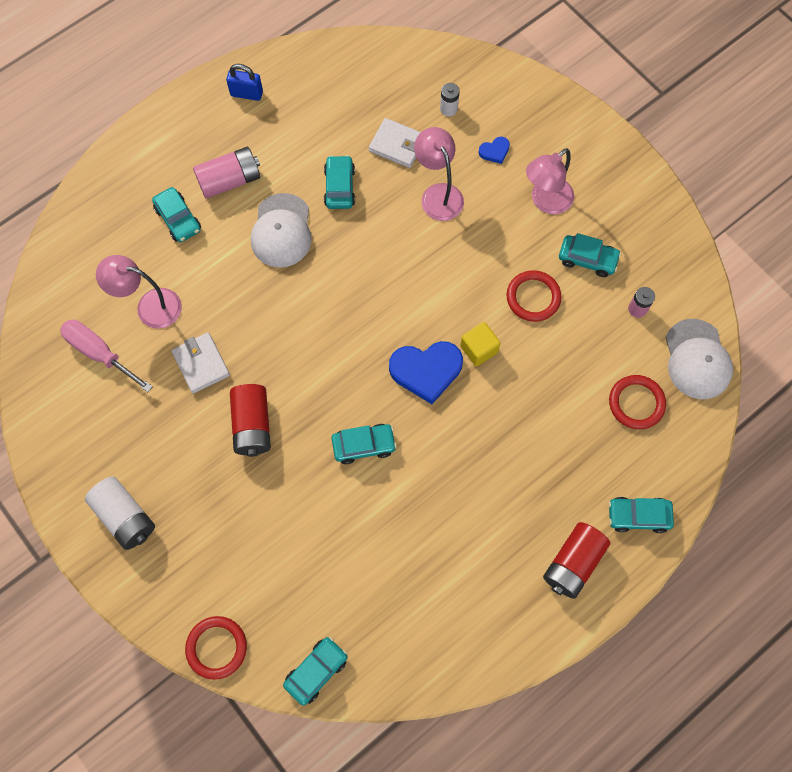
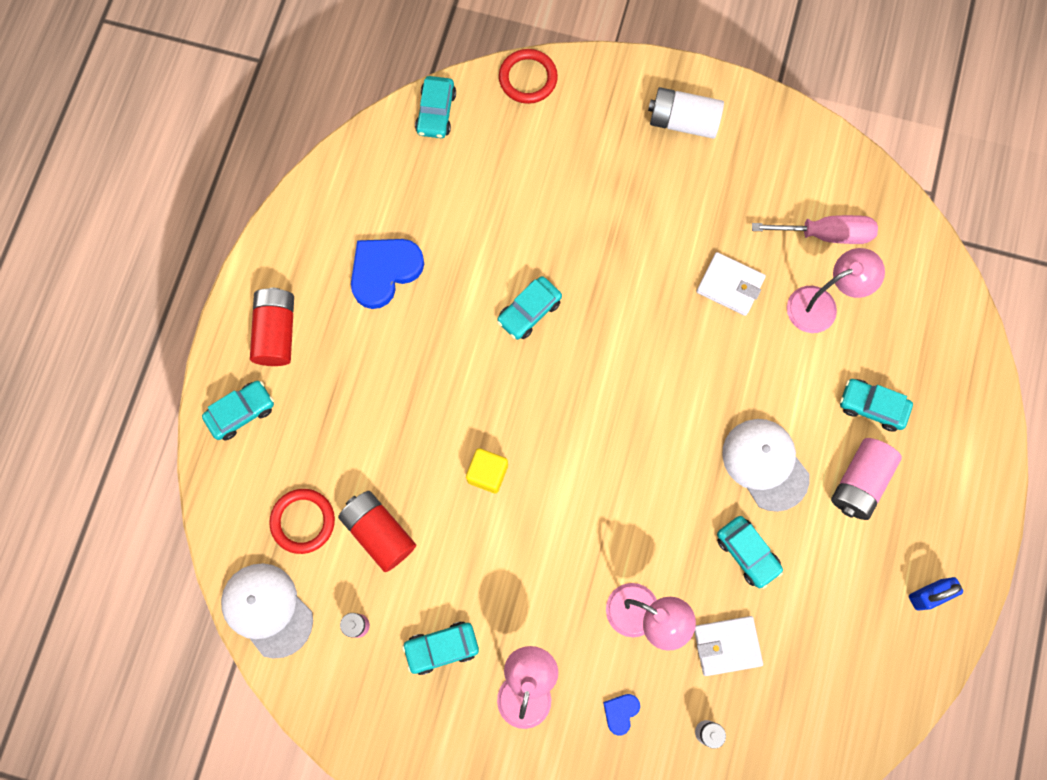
camera: 145 degrees right, 5 degrees up
(252, 425) = (640, 263): red battery -> red battery (379, 532)
(426, 371) = (522, 418): blue heart -> blue heart (384, 271)
(533, 297) = (470, 565): red ring -> none

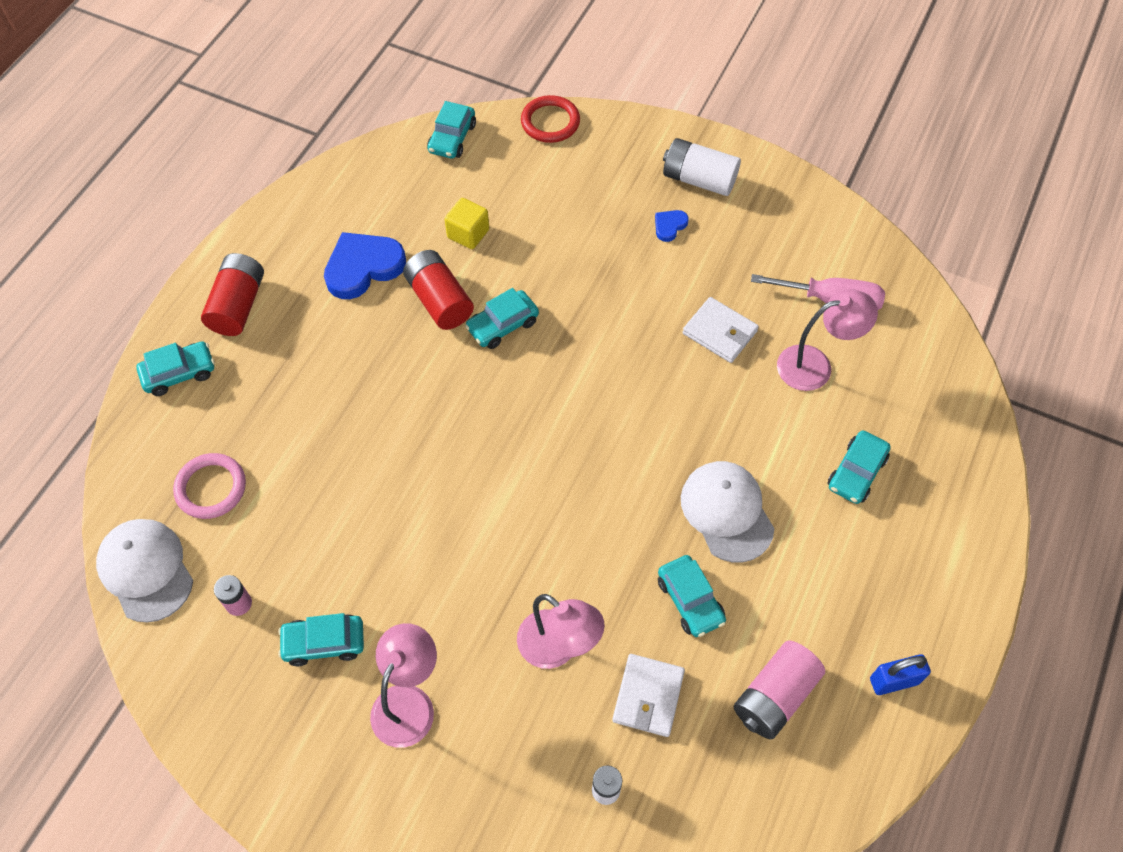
camera: 10 degrees right, 15 degrees down
(303, 521) = (211, 488): red ring -> pink ring
(379, 532) = (288, 512): red battery -> red battery (439, 300)
(487, 473) = (420, 472): yellow cube -> yellow cube (468, 233)
(620, 712) = (510, 749): blue heart -> blue heart (669, 226)
(726, 645) = (648, 696): white wallet -> white wallet turned 75 degrees counterclockwise
(859, 482) = (830, 547): pink battery -> pink battery (774, 696)
(872, 406) = (856, 472): turquoise car -> turquoise car turned 90 degrees counterclockwise

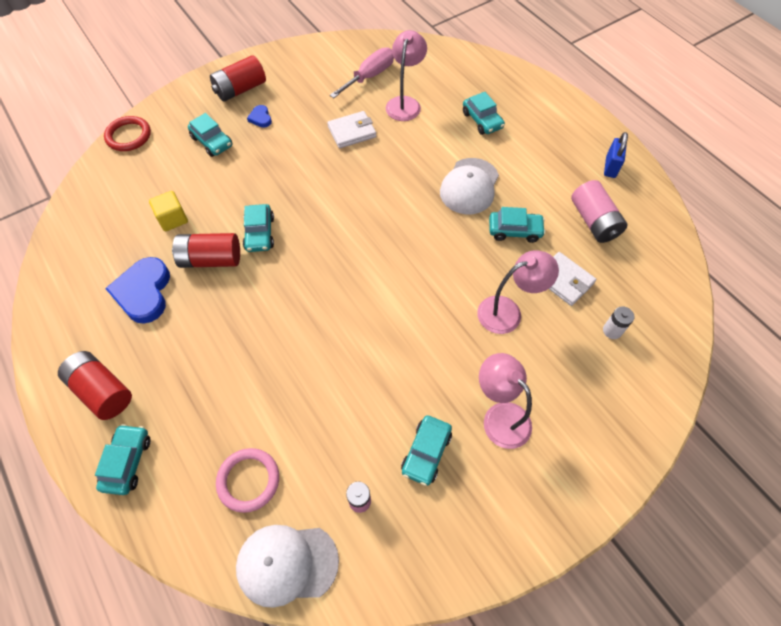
camera: 60 degrees left, 0 degrees up
(452, 138) = (87, 192): turquoise car -> turquoise car (212, 142)
(699, 179) = (240, 89): white battery -> red battery
(727, 512) = (469, 186): white cap -> white cap turned 75 degrees counterclockwise

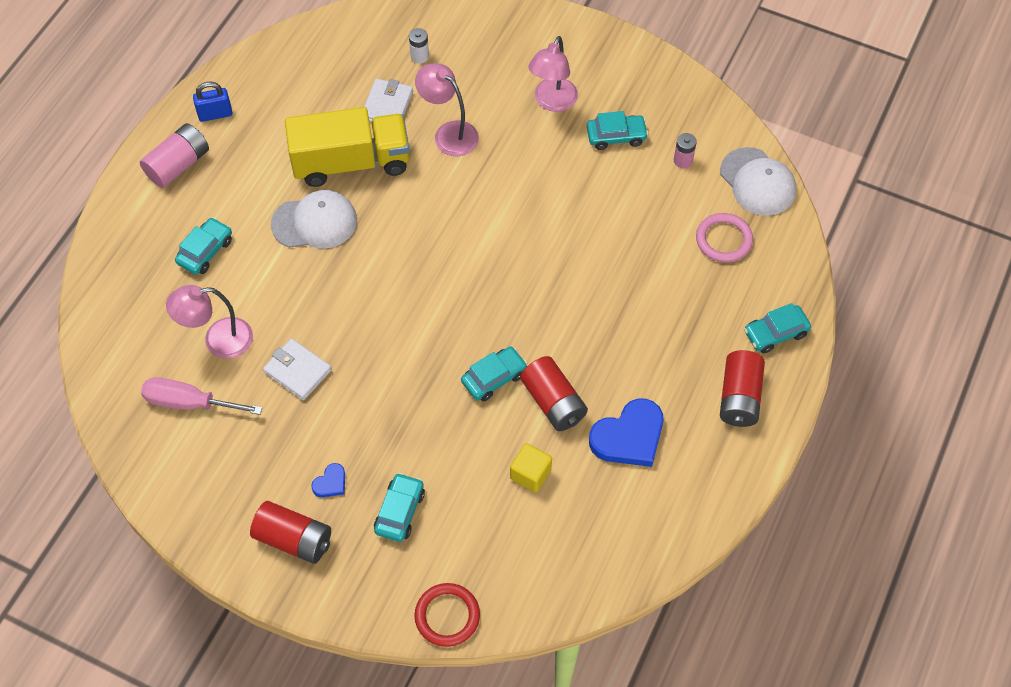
camera: 120 degrees left, 0 degrees up
(514, 231) = (351, 162): turquoise car -> yellow truck
(594, 221) = (300, 105): pink battery -> pink battery (178, 165)

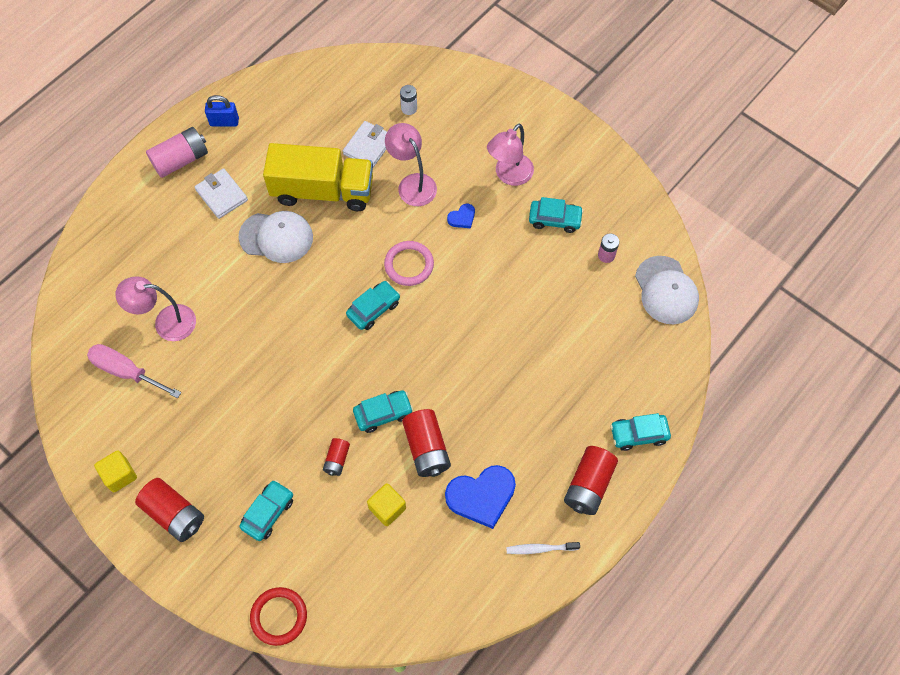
camera: 15 degrees right, 5 degrees up
(205, 251) = (180, 241): turquoise car -> turquoise car (373, 309)
(217, 514) = (119, 475): none -> yellow cube
(297, 371) = (222, 366): white wallet -> white wallet (222, 195)
(330, 483) = (219, 472): blue heart -> blue heart (462, 218)
(458, 438) = (337, 460): none -> red battery
(709, 474) = (540, 548): none -> white toothbrush
(723, 240) = (619, 337): pink ring -> pink ring (409, 265)

